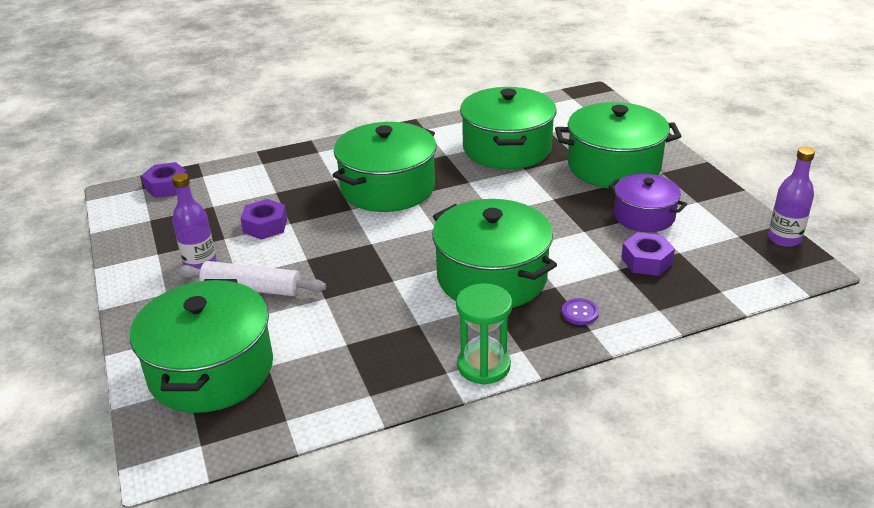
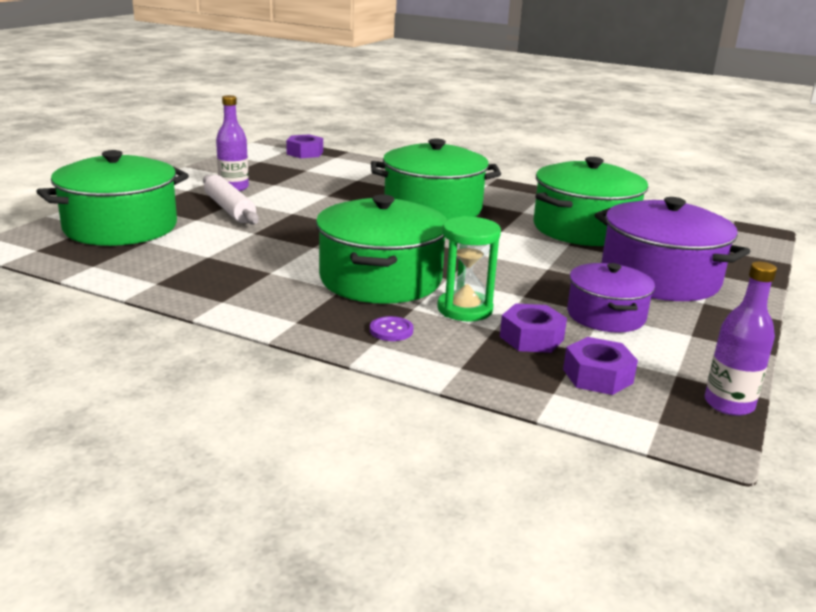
camera: 45 degrees right, 10 degrees down
(265, 226) = (310, 190): purple nut -> purple nut (597, 376)
(483, 366) = (251, 312): green hourglass -> green hourglass (465, 309)
(613, 166) = (659, 278): green pot -> purple pot

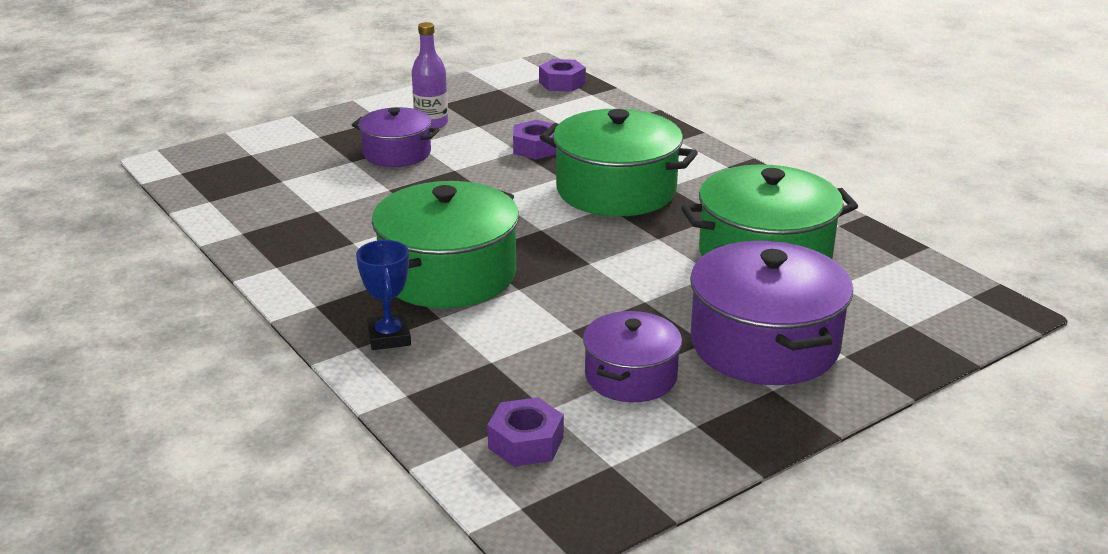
camera: 30 degrees right, 5 degrees up
(120, 227) = (274, 158): green pot -> none
(229, 209) = (397, 153): white rolling pin -> purple pot
(391, 330) = (389, 337): purple button -> blue trophy
(465, 309) = (489, 331): green hourglass -> none
(531, 338) = (515, 382): purple nut -> purple nut (536, 148)
(729, 404) = (620, 513): purple bottle -> none

